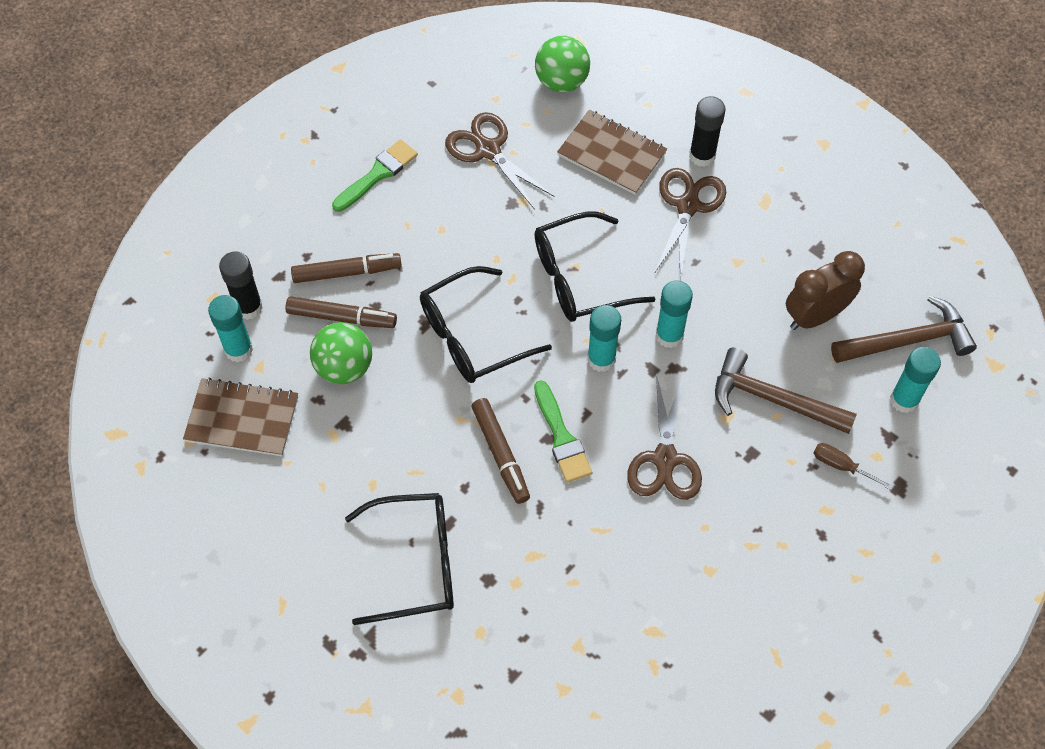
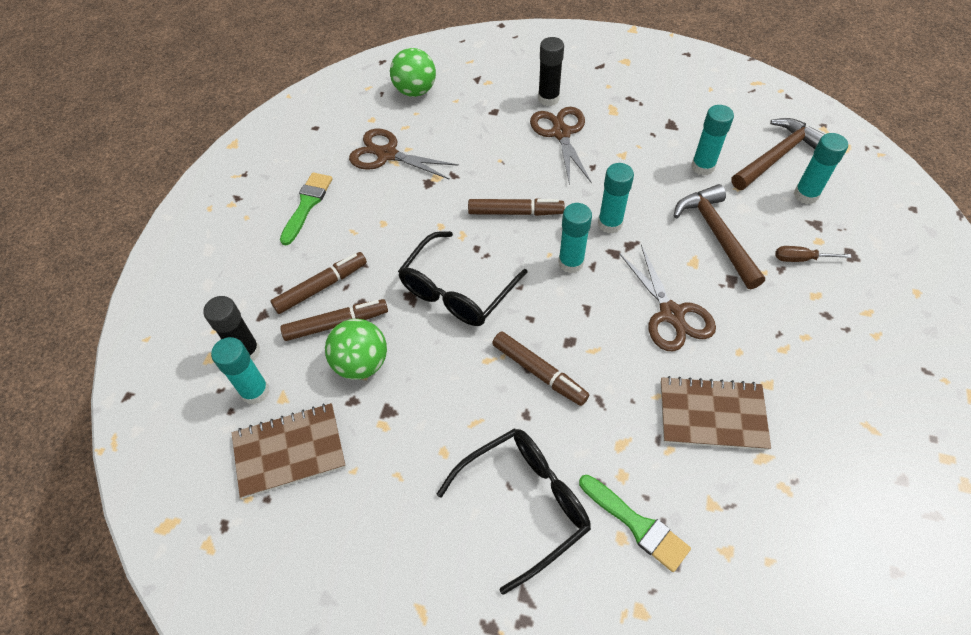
camera: 25 degrees left, 5 degrees down
(561, 437) = (580, 335): green brush -> green brush (637, 524)
(580, 278) = (515, 212): black glasses -> brown marker
(611, 154) = (483, 122): brown notebook -> brown notebook (712, 415)
(772, 399) = (717, 235): brown hammer -> brown hammer turned 75 degrees clockwise
(815, 316) = (702, 167): brown clock -> turquoise glue stick

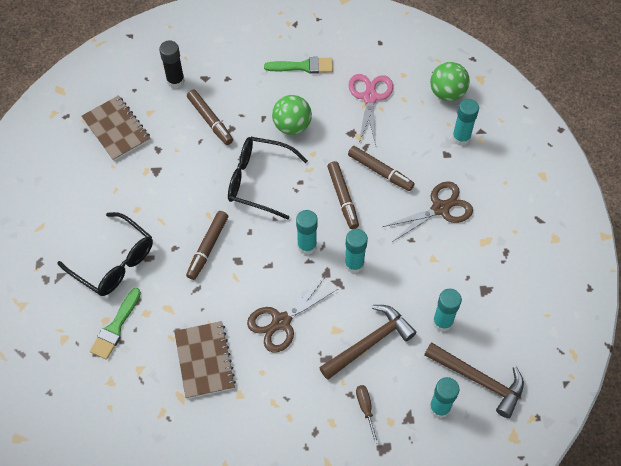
camera: 70 degrees right, 5 degrees up
(255, 391) = (150, 97): turquoise glue stick -> turquoise glue stick (461, 138)
(321, 287) = (236, 101): brown marker -> brown marker (380, 171)
(361, 363) = (185, 144): green ball -> green ball (292, 126)
(387, 154) = (370, 97): brown scissors -> pink scissors
(548, 99) = (478, 189): black glue stick -> none

